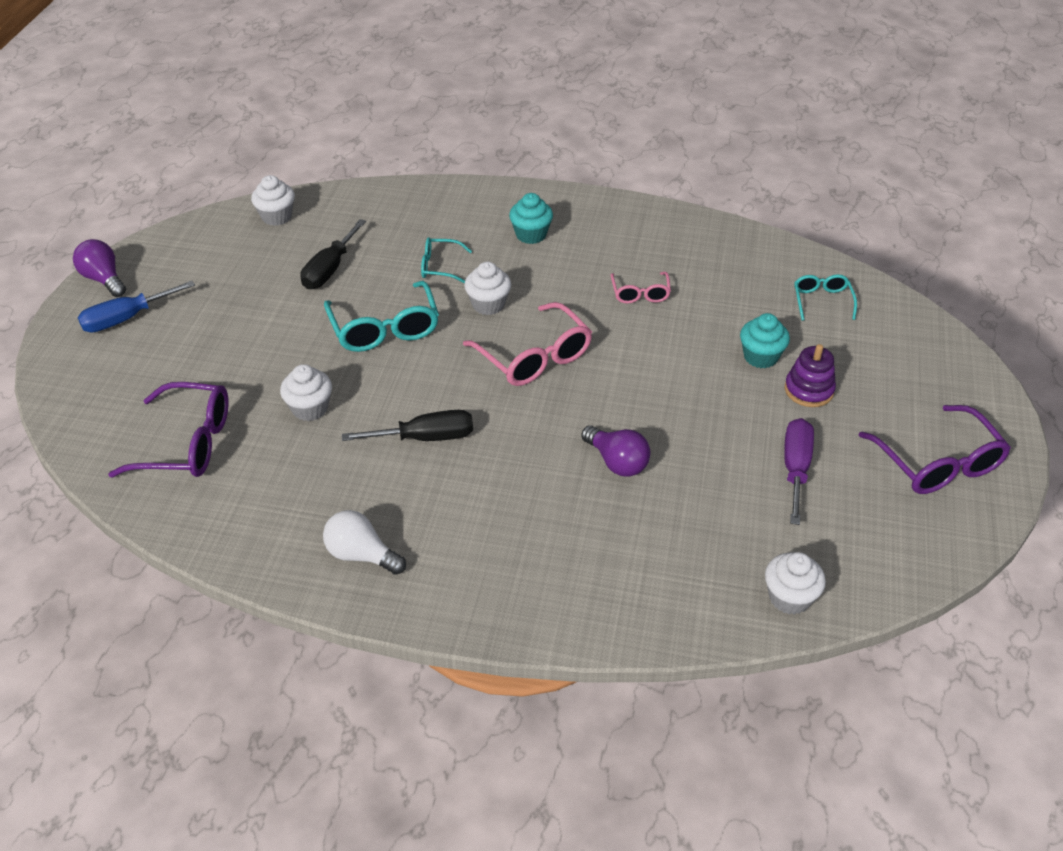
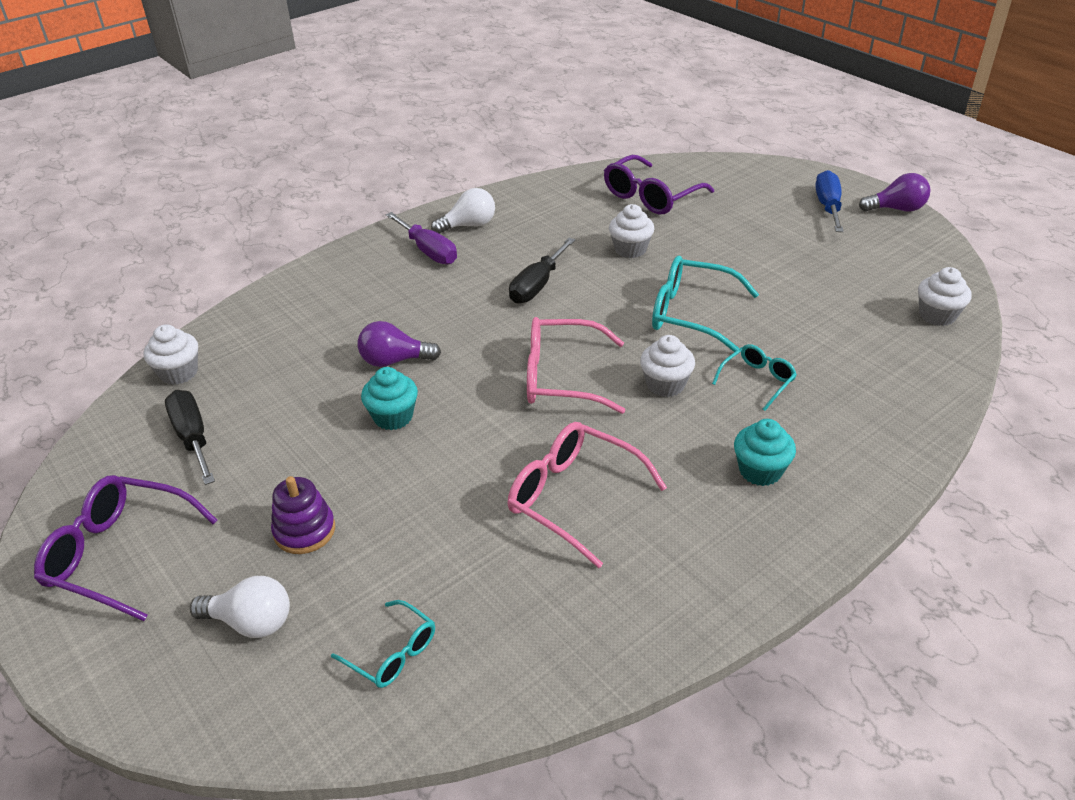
camera: 130 degrees right, 5 degrees down
(329, 269) = (813, 316): black screwdriver -> black screwdriver (193, 437)
(640, 293) = (574, 498): pink glasses -> pink glasses, size x1.77
(760, 357) = (384, 528): turquoise cupcake -> turquoise cupcake (393, 417)
(795, 469) = (251, 454): purple screwdriver -> purple screwdriver (428, 251)
(883, 365) = (251, 622): none -> white light bulb

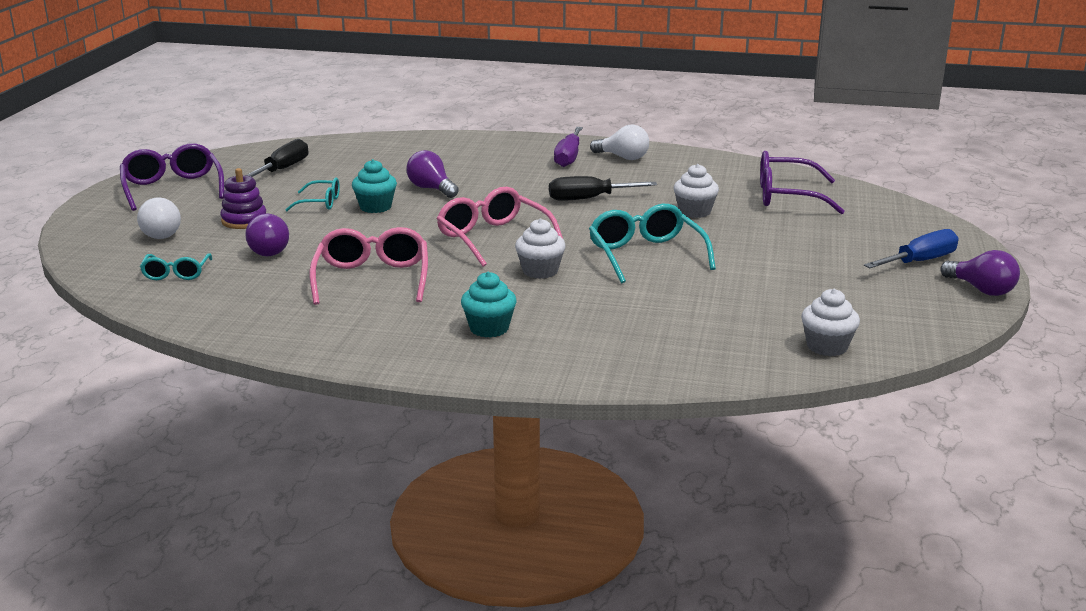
camera: 50 degrees right, 15 degrees down
(179, 373) = (333, 146): white cupcake -> none
(416, 542) = (272, 250): none -> purple light bulb
(757, 381) = (598, 300): turquoise glasses -> turquoise glasses (320, 203)

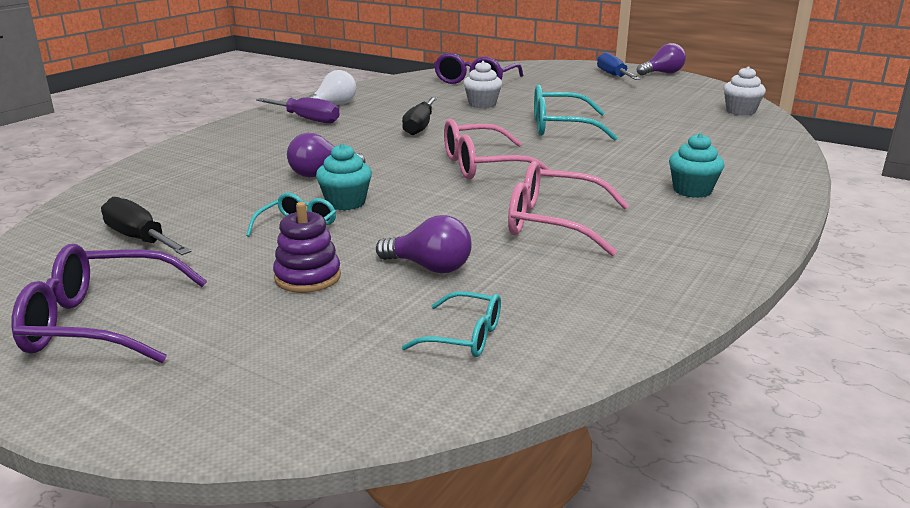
camera: 70 degrees left, 0 degrees up
(159, 233) = (293, 343): white light bulb -> none
(540, 271) = (573, 160): white cupcake -> none

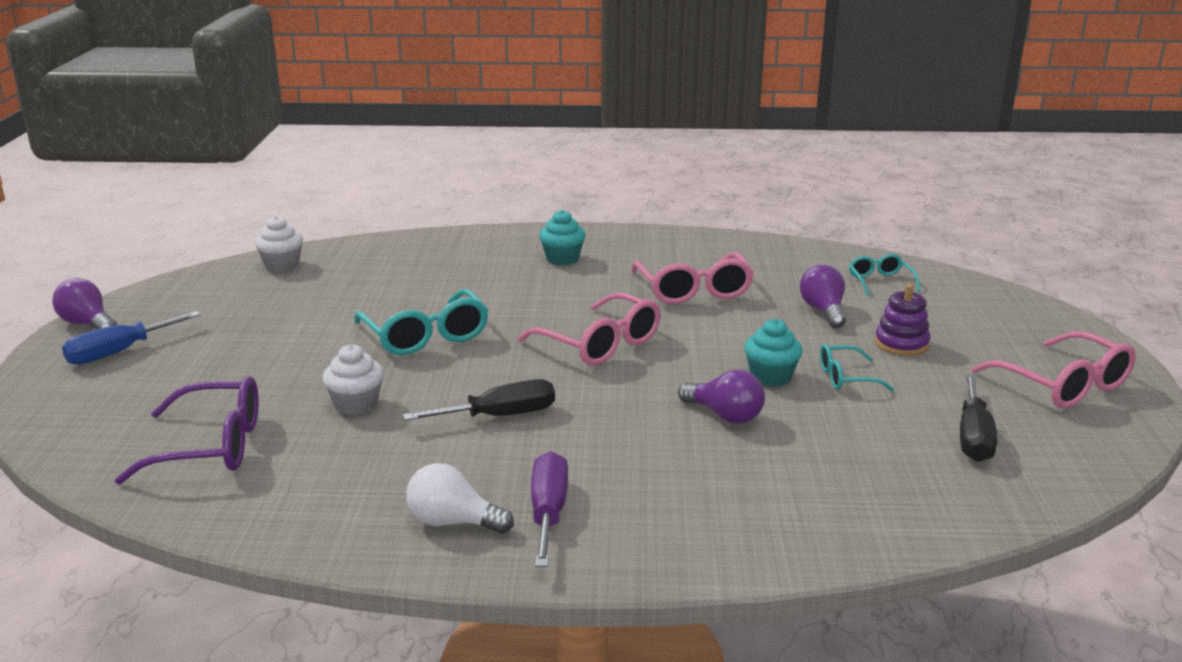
camera: 120 degrees left, 0 degrees up
(101, 323) = (1062, 385): purple glasses -> pink glasses

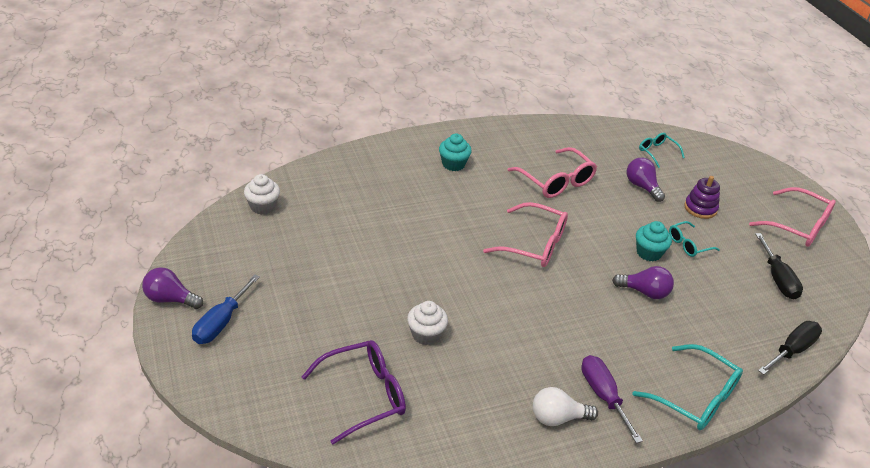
camera: 25 degrees left, 15 degrees up
(425, 336) = (421, 260): turquoise glasses -> turquoise glasses (695, 397)
(500, 416) = (520, 323): black screwdriver -> black screwdriver (792, 350)

